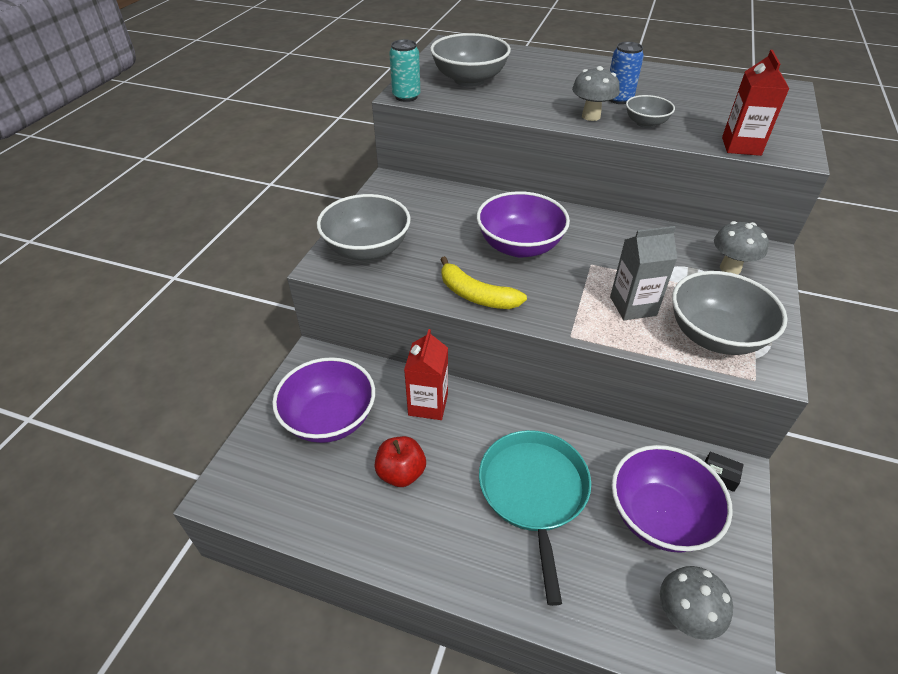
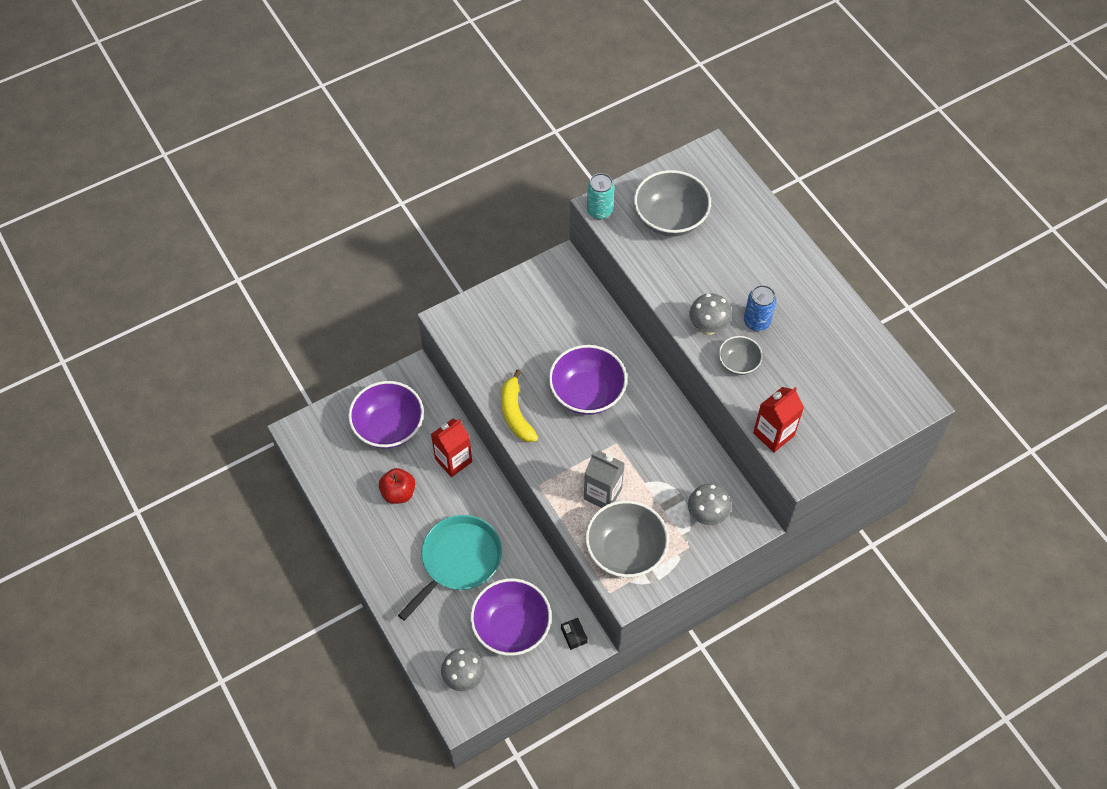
camera: 40 degrees right, 15 degrees up
(367, 249) = (485, 324): grey bowl -> none

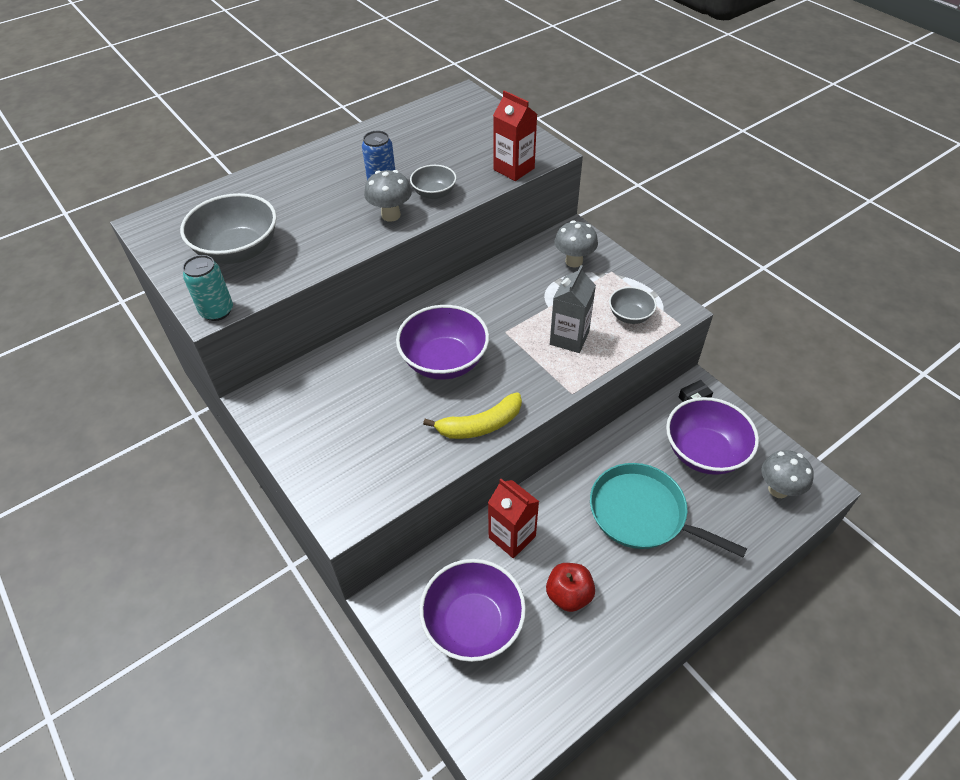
camera: 95 degrees left, 10 degrees down
(625, 550) = (630, 316): grey bowl -> grey bowl, size x0.54

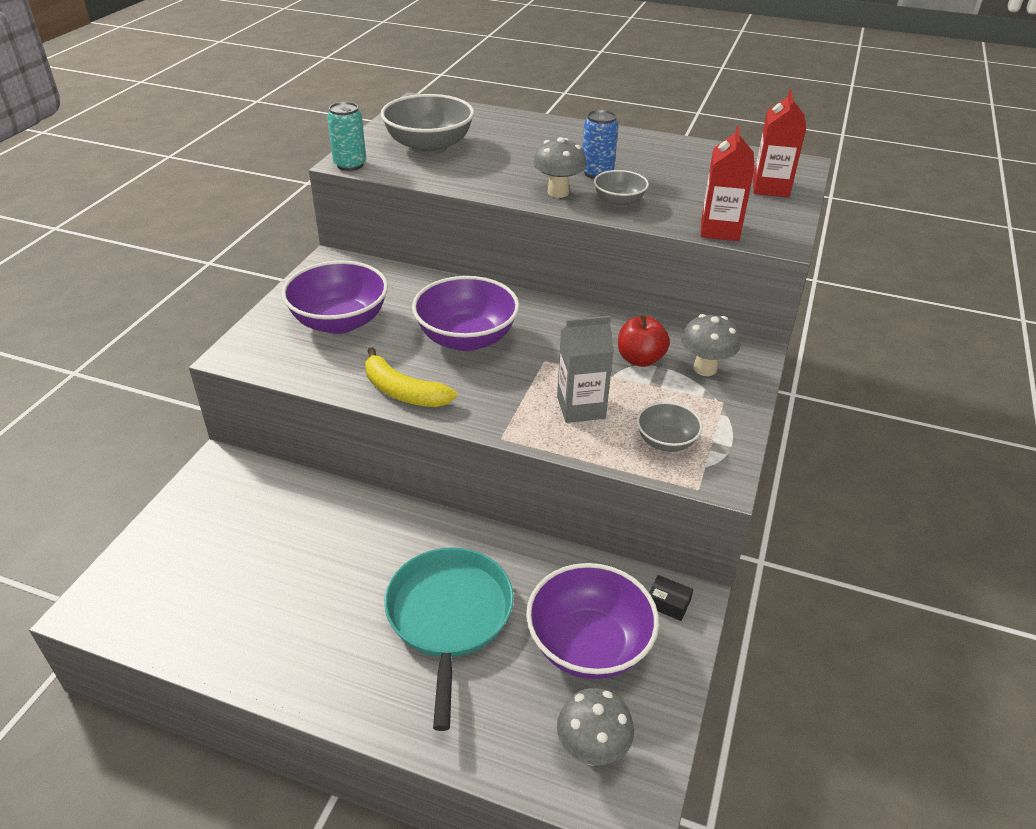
camera: 55 degrees right, 10 degrees down
(473, 623) = (227, 532): purple bowl -> purple bowl (339, 322)
(512, 537) = (345, 518): red carton -> red carton (770, 188)
(569, 595) = (300, 592): red apple -> red apple (640, 359)

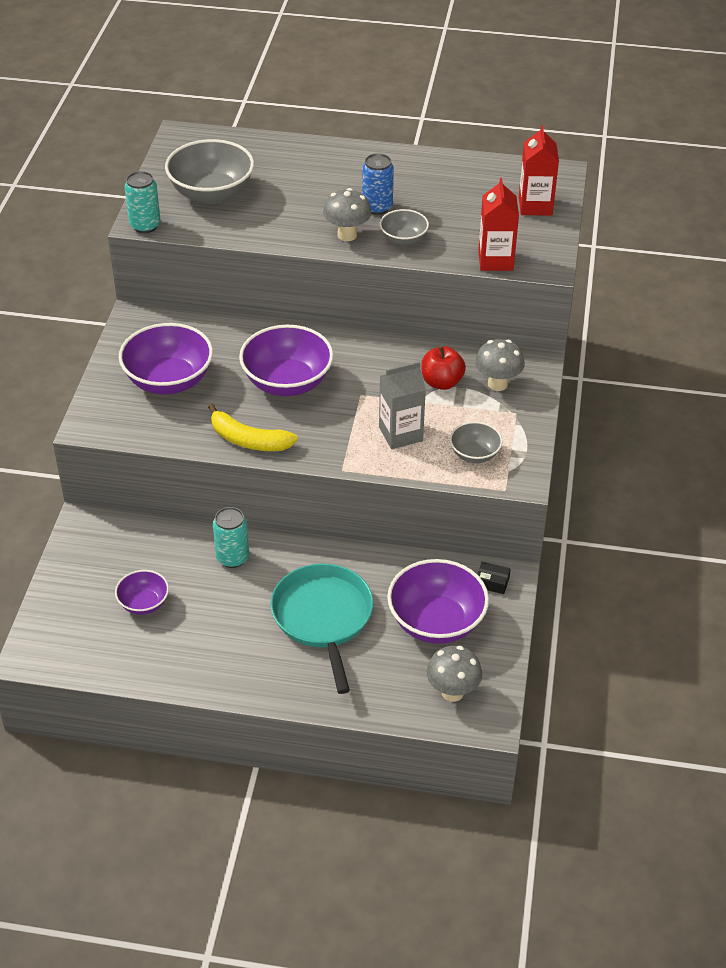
camera: 10 degrees left, 5 degrees up
(245, 565) = (144, 603): none -> purple bowl
(365, 526) = (232, 558): none -> turquoise can

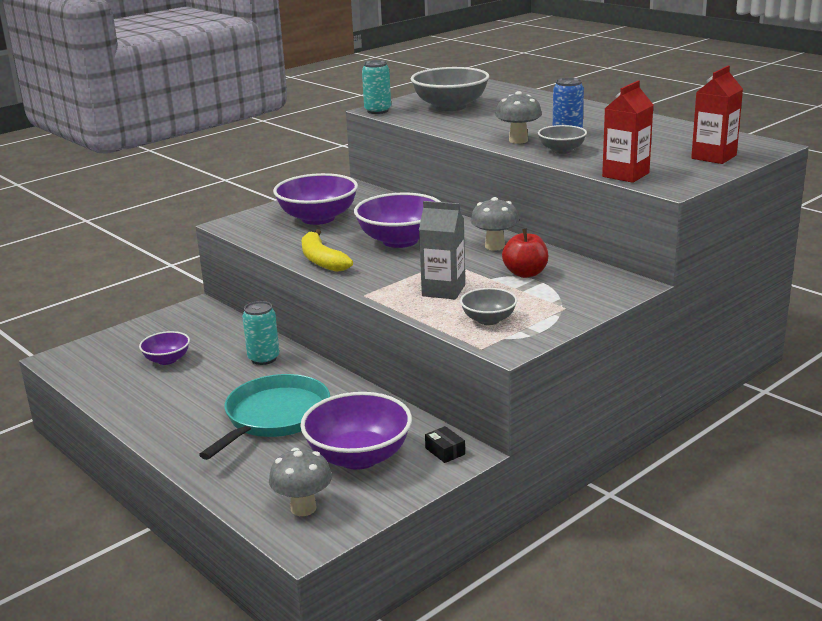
camera: 40 degrees right, 20 degrees down
(497, 384) = (575, 287): grey mushroom -> grey mushroom (494, 246)

